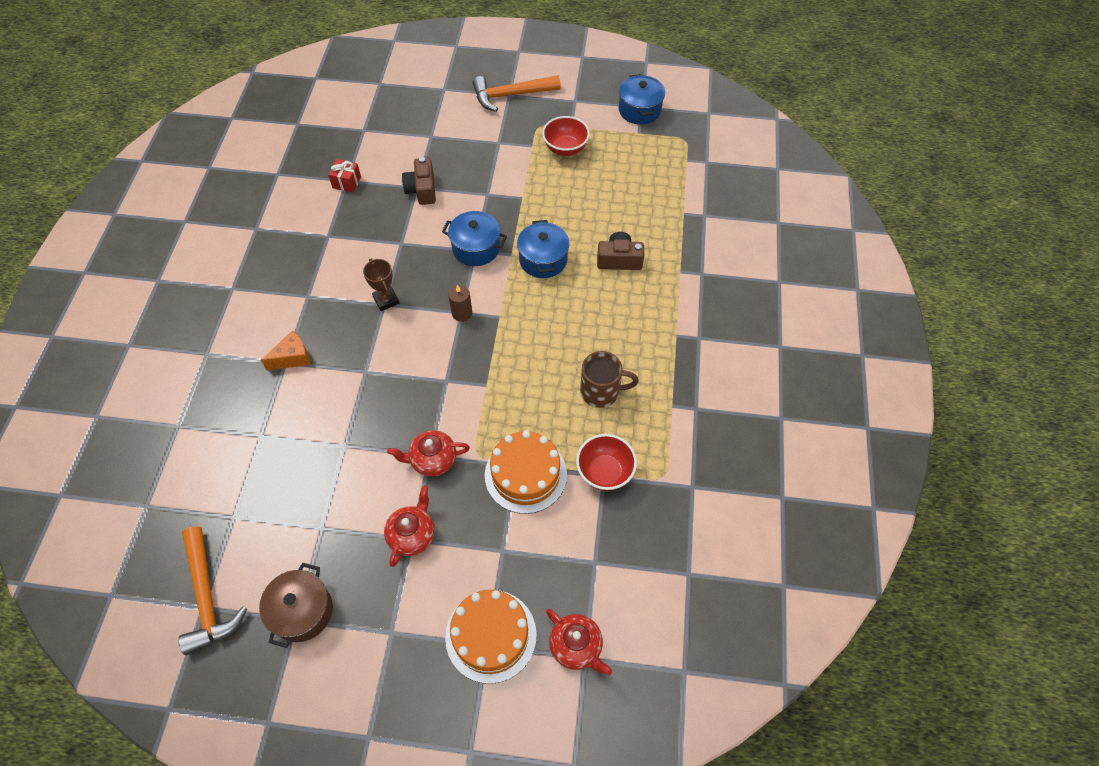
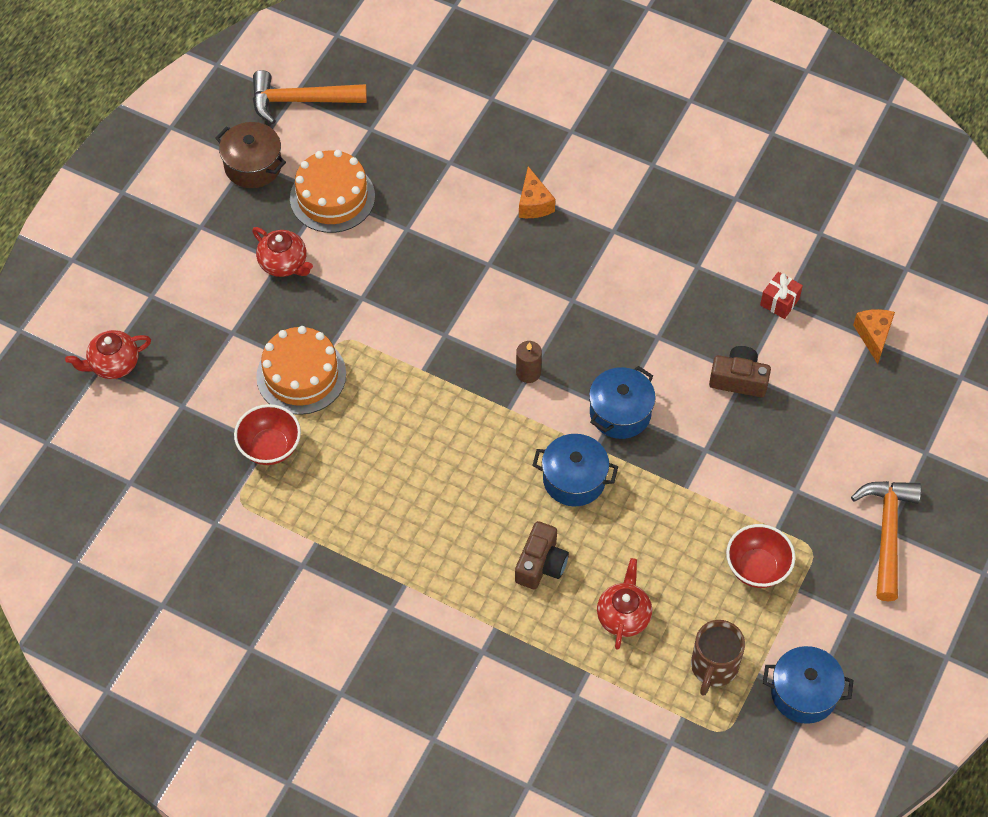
camera: 110 degrees right, 0 degrees up
(360, 129) = (873, 336): none -> orange cheese
(386, 300) = (577, 303): brown trophy -> none
(432, 460) = (355, 299): red teapot -> red teapot (623, 616)
(491, 635) = (158, 300): orange cake -> orange cake (332, 197)
(601, 391) = (365, 478): brown mug -> brown mug (713, 667)

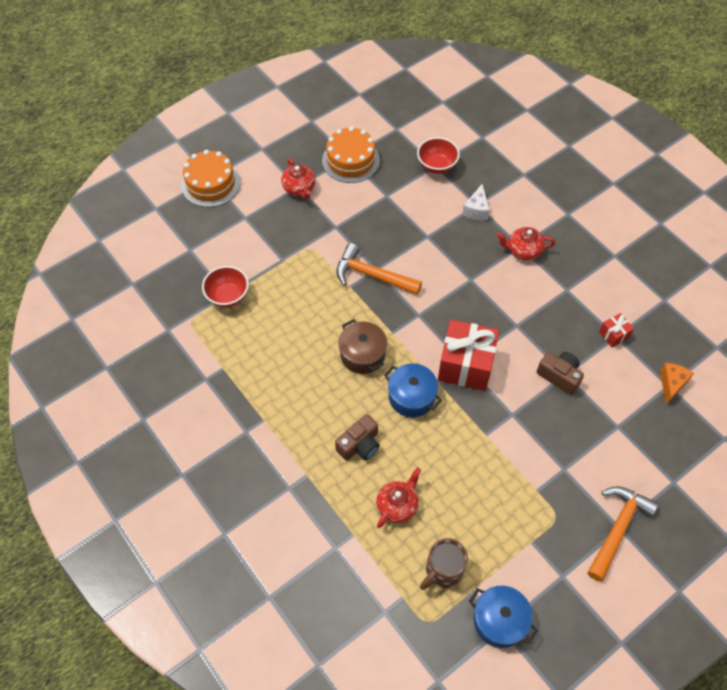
camera: 25 degrees right, 0 degrees up
(113, 364) = (164, 209): red teapot -> red teapot (523, 250)
(253, 166) = (313, 125): brown pot -> brown pot (362, 355)
(301, 100) = (363, 98): orange hammer -> orange hammer (372, 275)
(301, 375) = (272, 259): orange cake -> orange cake (210, 184)
(528, 372) = (417, 314): brown candle -> none
(533, 203) = (476, 210): orange cheese -> white cheese
(620, 413) = (465, 365): blue pot -> red gift
(757, 568) = (509, 513): red bowl -> red bowl (436, 166)

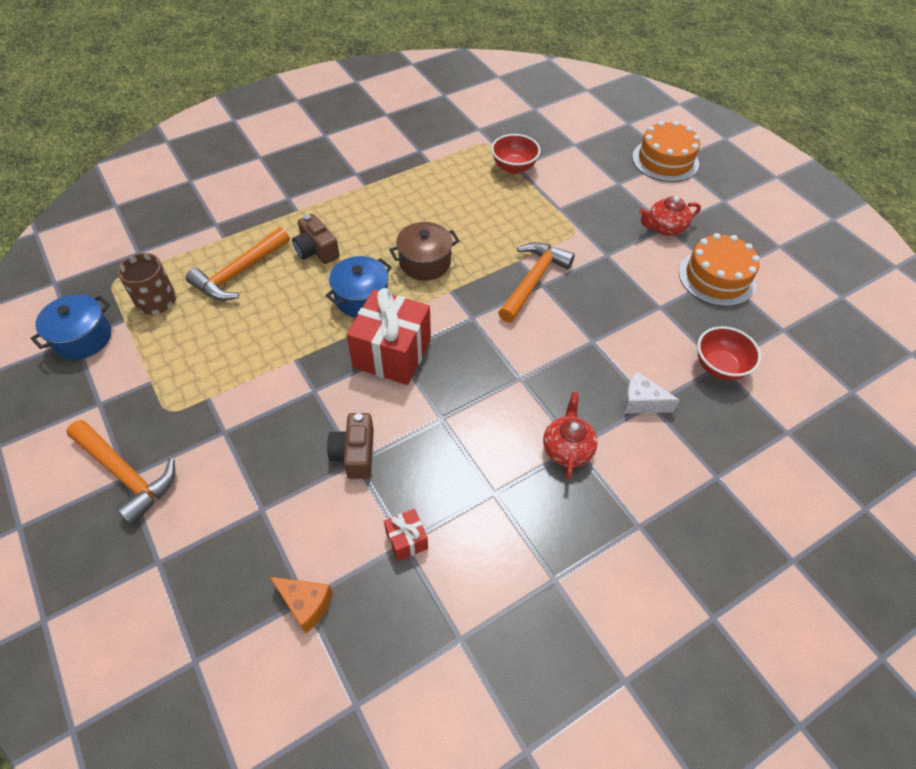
camera: 95 degrees right, 5 degrees down
(397, 505) = (239, 272): red teapot -> orange hammer
(559, 376) = (355, 453): brown camera -> brown camera turned 135 degrees clockwise

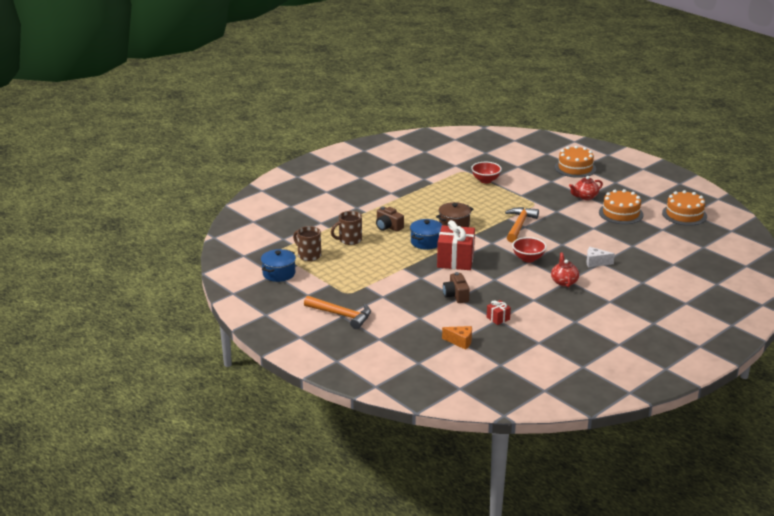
camera: 10 degrees left, 25 degrees down
(239, 272) = (349, 240): orange hammer -> brown mug
(719, 367) = (632, 246): red bowl -> red bowl (528, 259)
(830, 298) = (684, 214): none -> orange cake

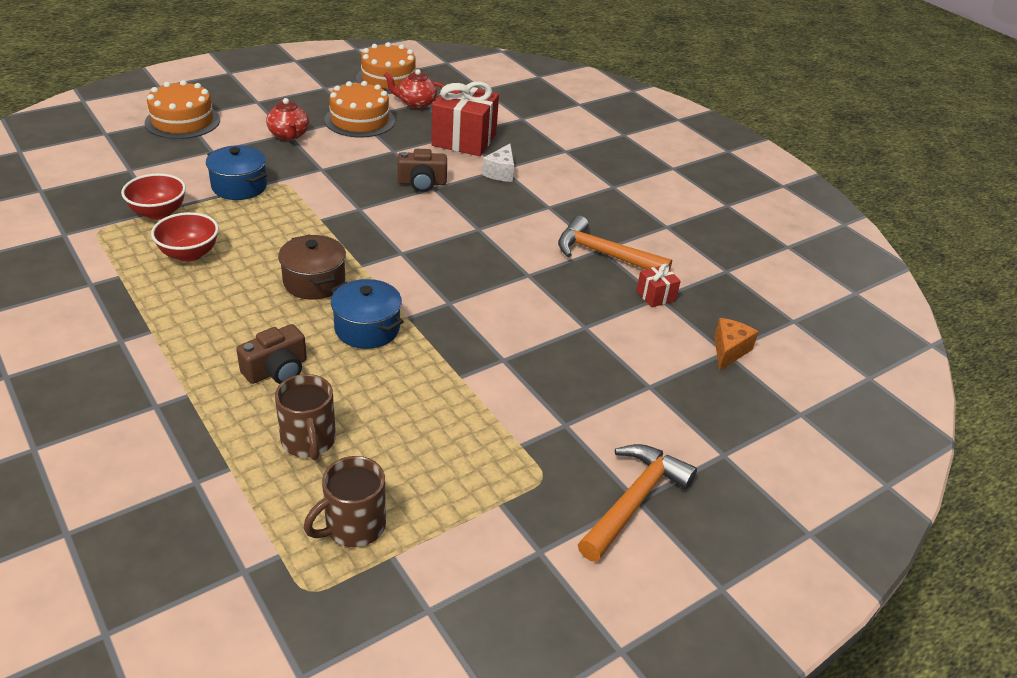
camera: 85 degrees left, 10 degrees up
(279, 273) = (426, 600): blue pot -> blue pot (239, 186)
(455, 260) = (450, 305): red gift -> red gift (464, 140)
(456, 295) = (576, 327): brown camera -> brown camera (422, 183)
(519, 225) = (353, 213): orange hammer -> orange hammer (604, 254)
(528, 259) = (470, 228): red bowl -> red bowl (189, 254)
(564, 282) = (551, 211): red teapot -> red teapot (416, 103)

